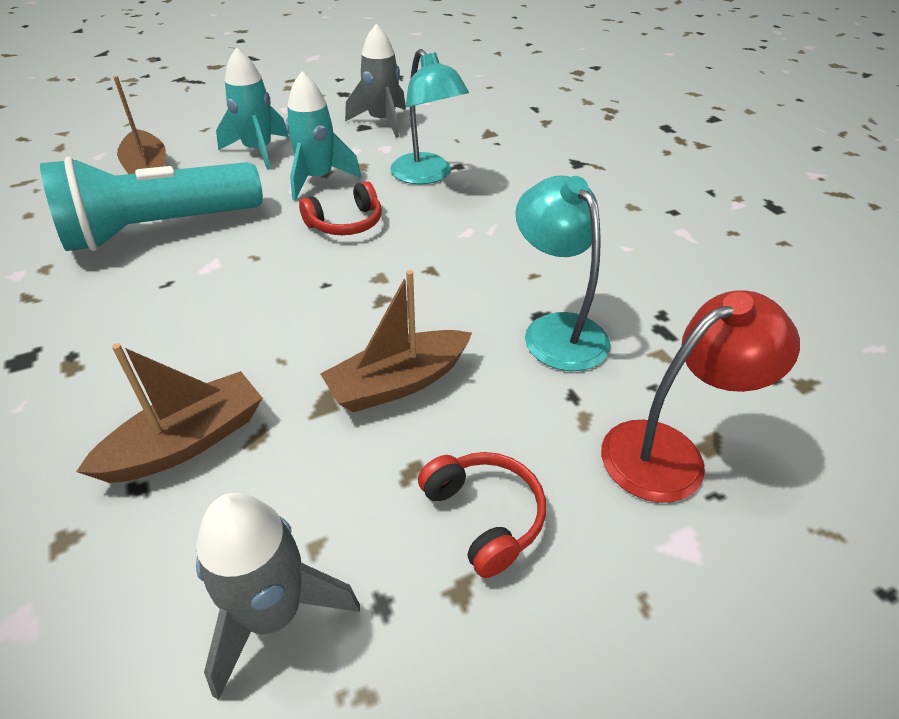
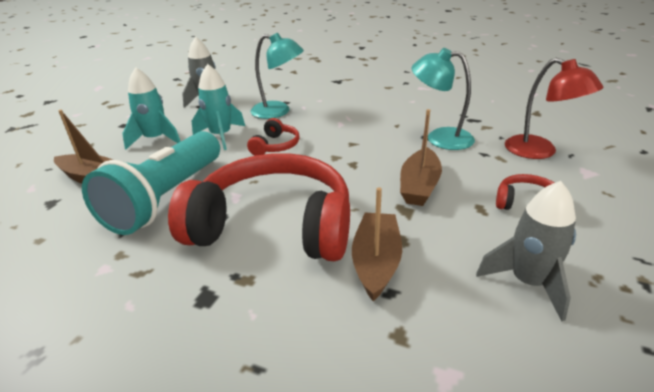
camera: 40 degrees left, 10 degrees down
(183, 324) = (274, 225): none -> red headphones
(669, 452) = (539, 151): red lamp -> red lamp turned 120 degrees clockwise

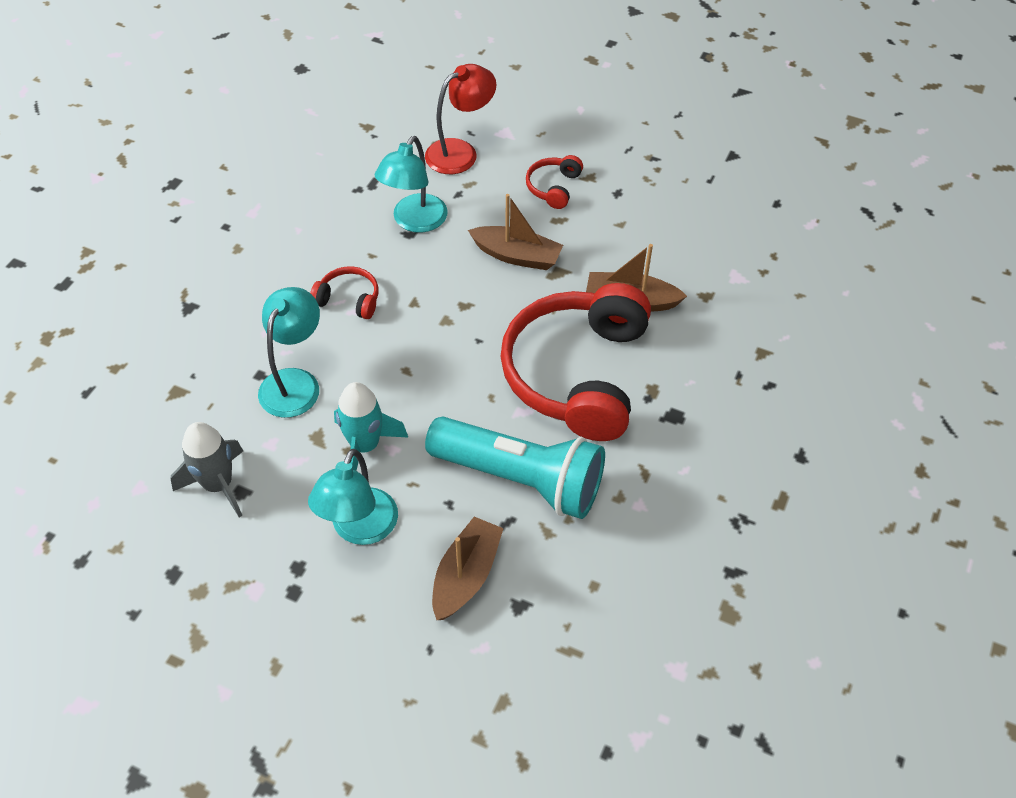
camera: 90 degrees left, 20 degrees up
(156, 139) = (359, 529): turquoise rocket -> turquoise lamp
(275, 146) = (407, 380): red headphones -> red headphones (349, 299)
(528, 282) = (653, 216): grey rocket -> none

